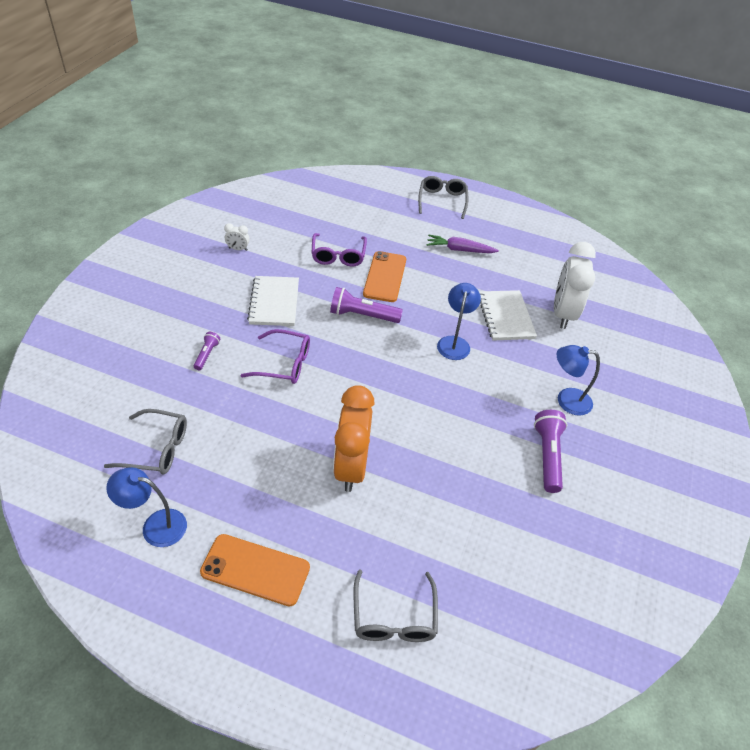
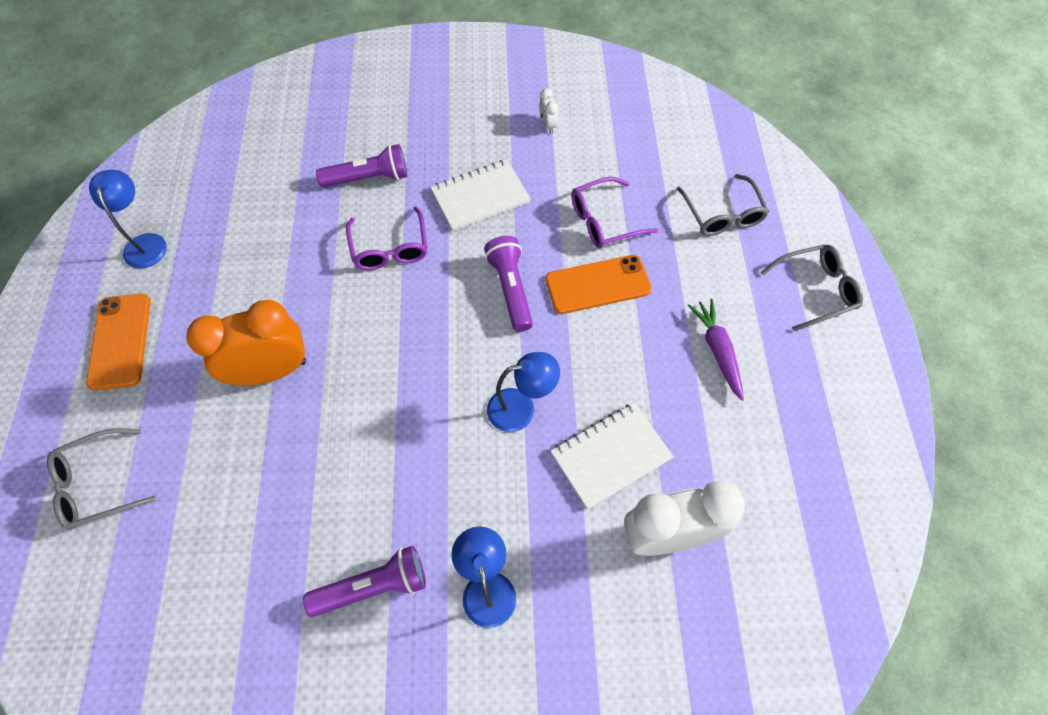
camera: 70 degrees right, 15 degrees up
(156, 449) = (231, 200): grey glasses -> grey glasses (722, 214)
(207, 355) = (368, 178): purple flashlight -> purple flashlight, size x1.82

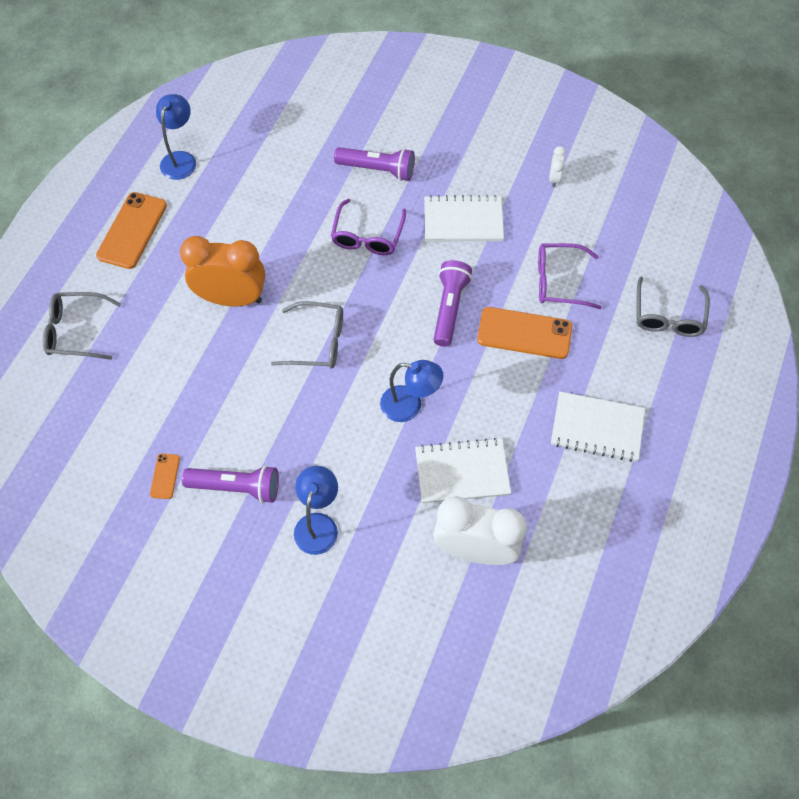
camera: 25 degrees right, 0 degrees up
(282, 612) = (165, 476): none -> orange phone
(717, 350) = (597, 428): purple carrot -> white notebook
(815, 290) = (714, 413): grey glasses -> grey glasses (317, 342)

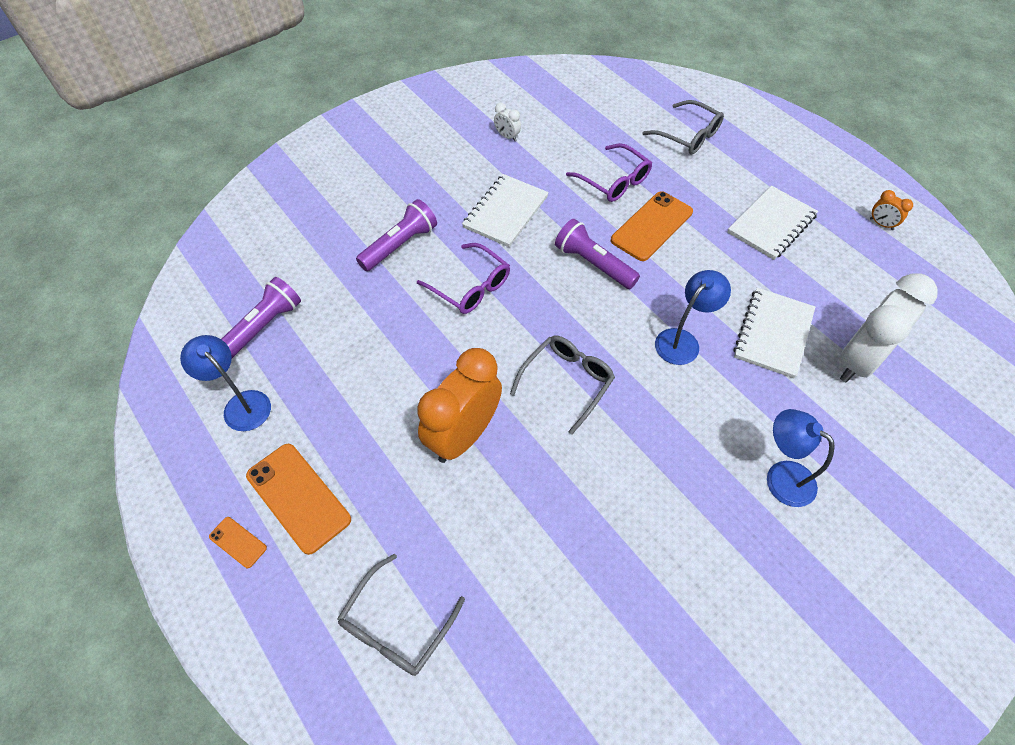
camera: 60 degrees left, 5 degrees down
(165, 476) = (656, 606): orange phone -> orange phone (238, 542)
(236, 487) = (704, 535): purple flashlight -> purple flashlight (263, 327)
(559, 281) = (613, 181): purple glasses -> purple glasses turned 75 degrees counterclockwise
(668, 524) = (881, 224): none -> orange clock

